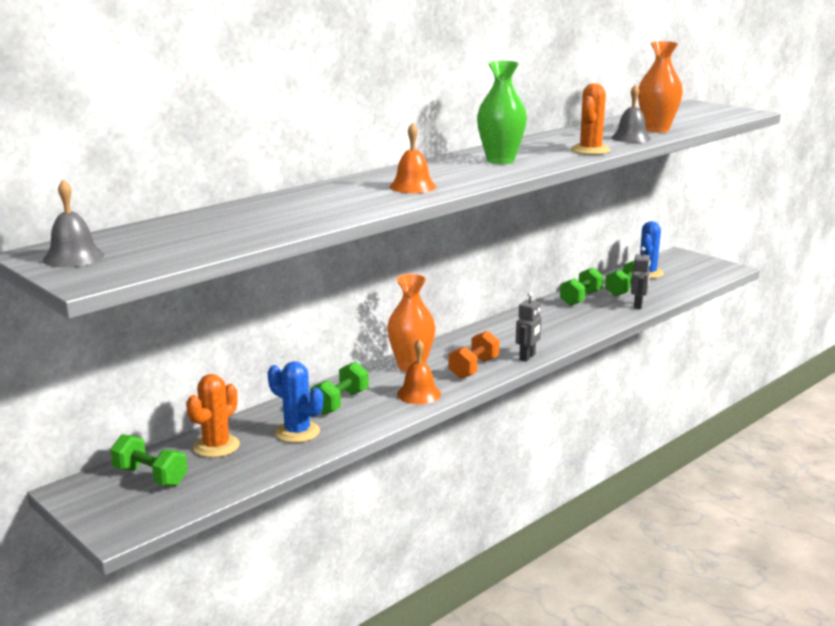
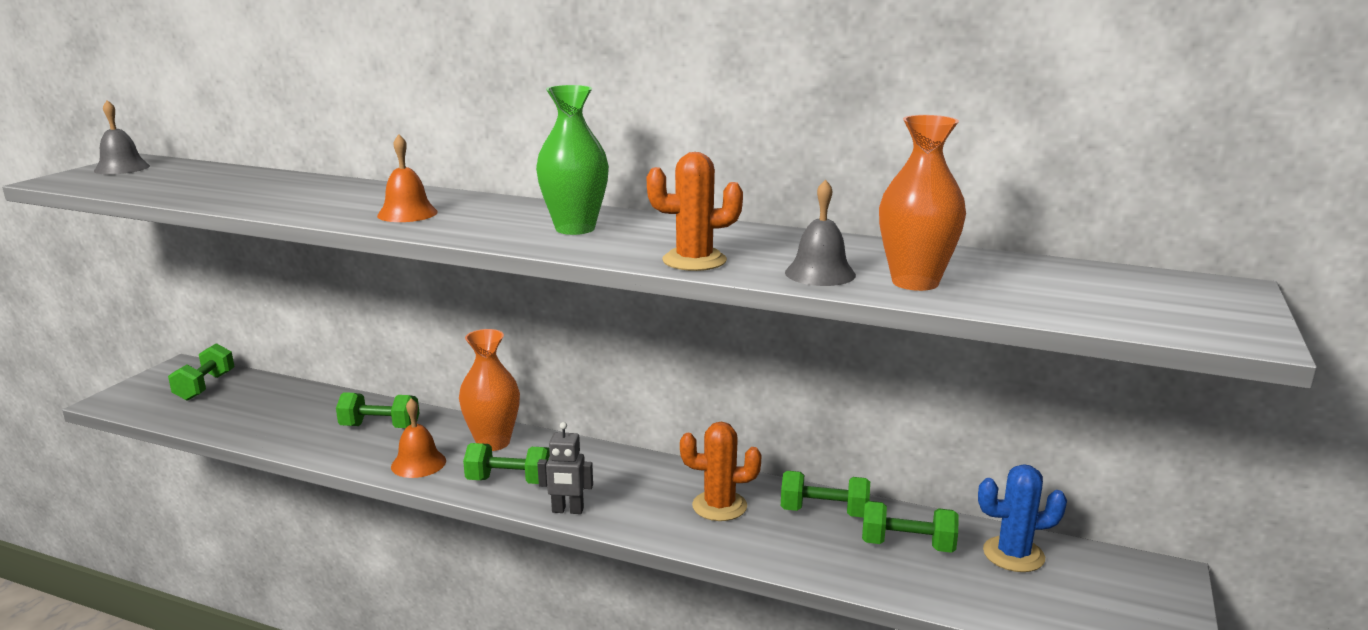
camera: 65 degrees right, 0 degrees up
(216, 446) = (266, 396): orange cactus -> orange cactus (719, 506)
(297, 432) = (304, 423): blue cactus -> none
(474, 368) = (509, 481): orange dumbbell -> green dumbbell
(638, 305) = (847, 569): grey robot -> none

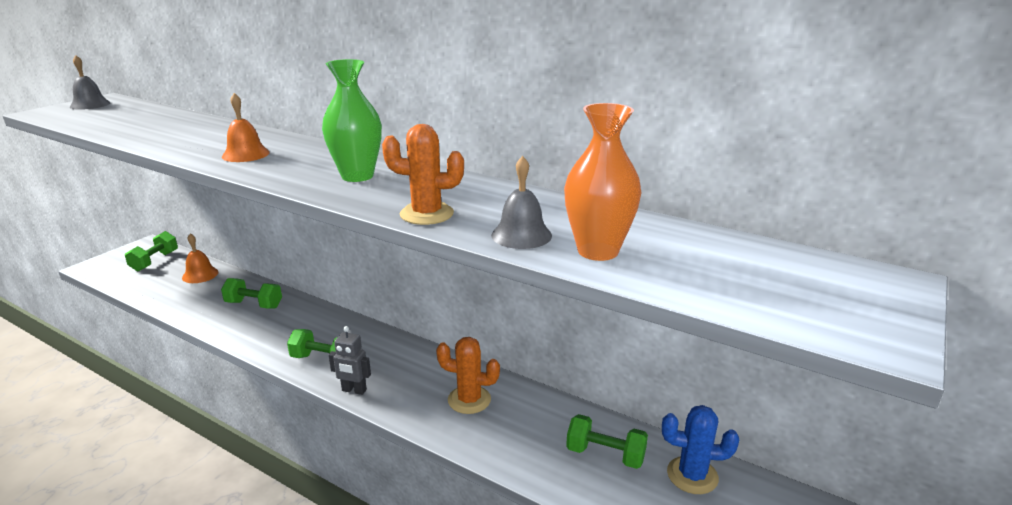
camera: 10 degrees right, 5 degrees up
(418, 463) = (266, 338): orange bell -> orange bell (200, 275)
(493, 442) = (326, 325): orange vase -> none
(824, 512) = (549, 415): green dumbbell -> none

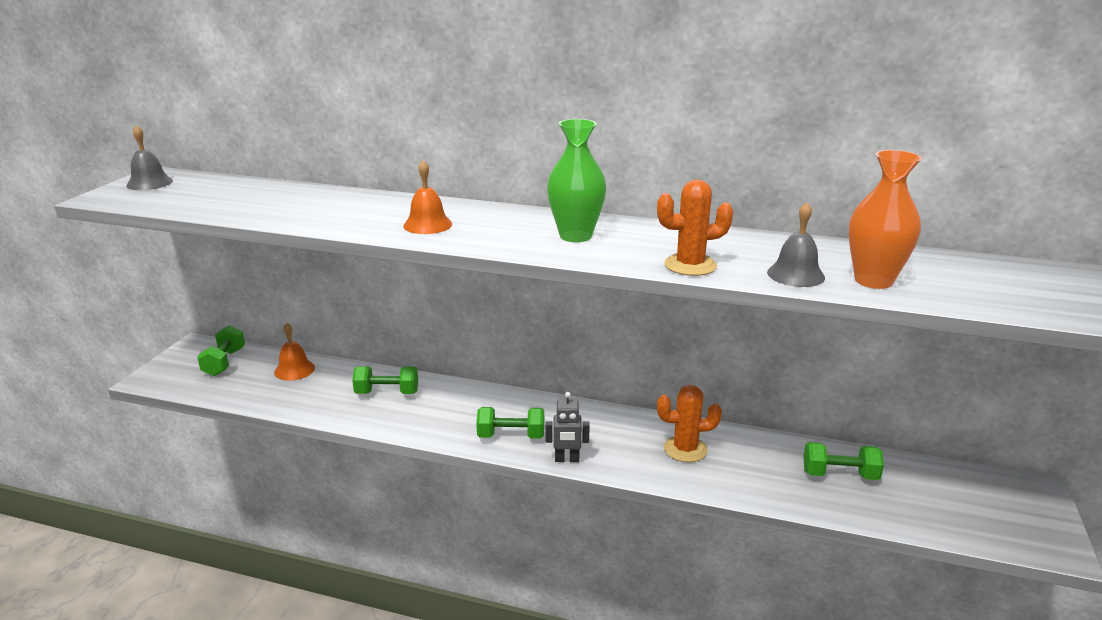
camera: 15 degrees left, 0 degrees up
(692, 475) = (921, 478): blue cactus -> none

